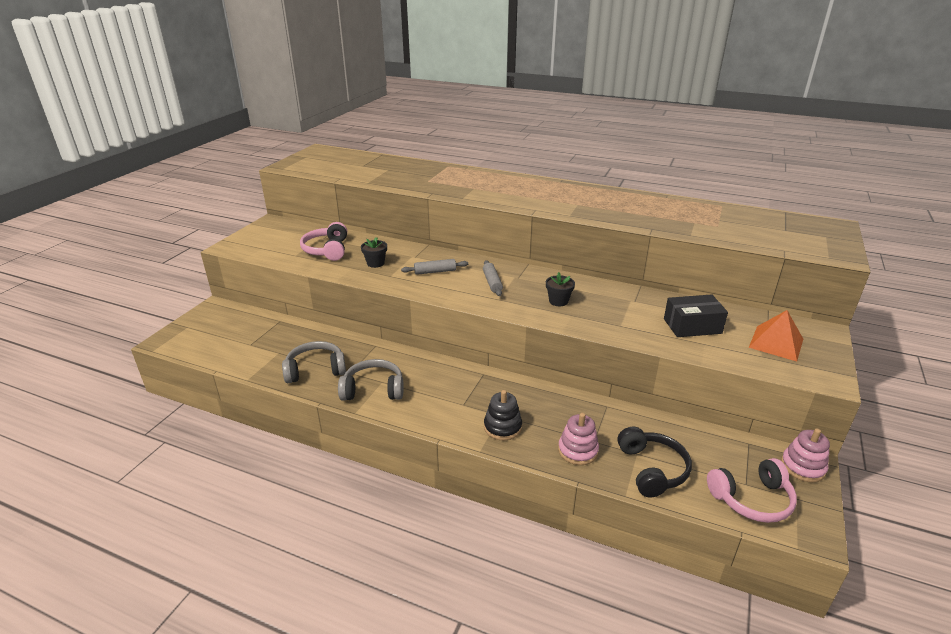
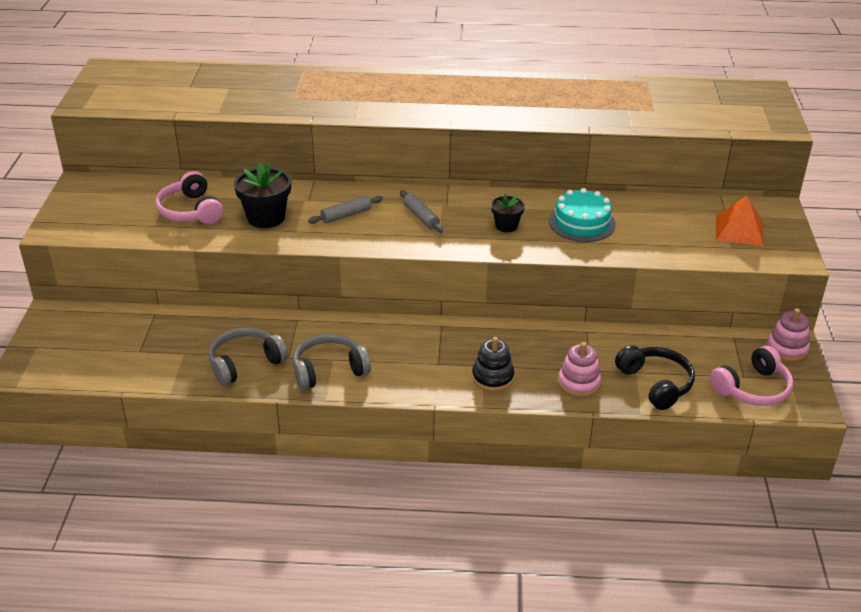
camera: 20 degrees left, 5 degrees up
(375, 263) = (266, 218): black flower pot -> black flower pot, size x1.69
(626, 310) = (582, 223): none -> turquoise cake
(692, 326) = (655, 228): black box -> none

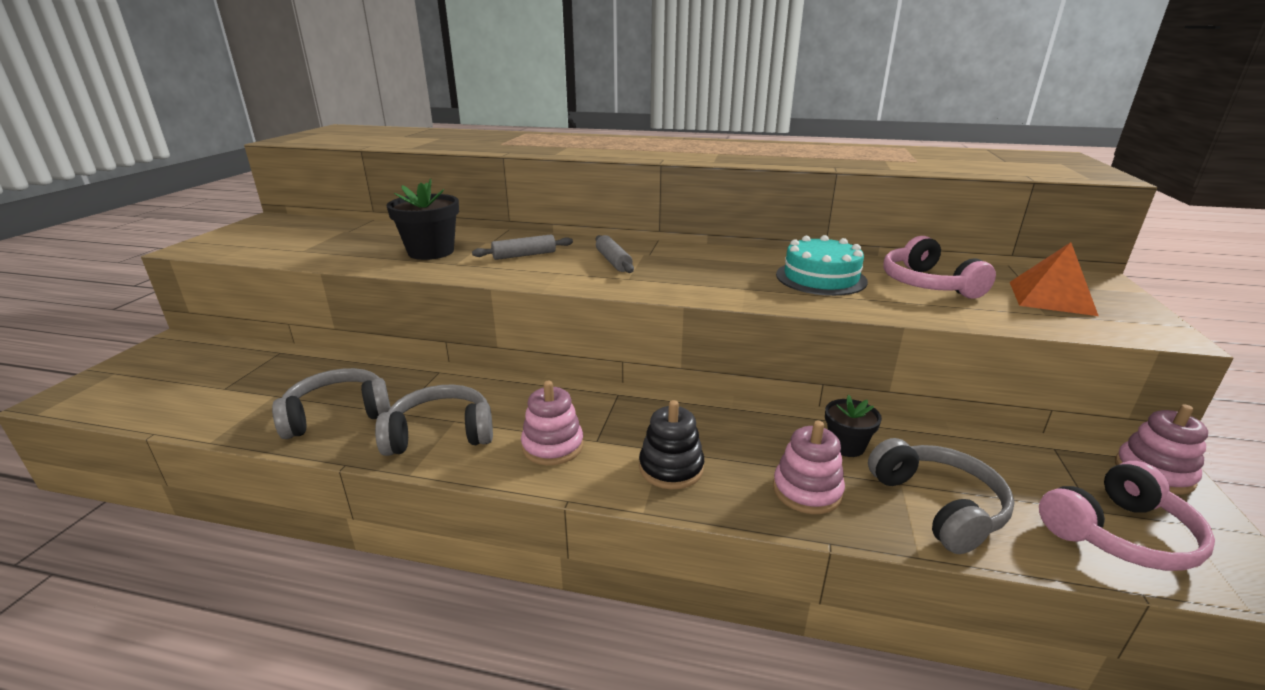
camera: 10 degrees right, 10 degrees down
(190, 211) = (353, 242): pink headphones -> pink headphones (927, 284)
(410, 371) = (553, 446): none -> pink stacking toy
(506, 226) = (719, 275): black flower pot -> black flower pot (846, 446)
(656, 383) = (938, 506): black headphones -> grey headphones

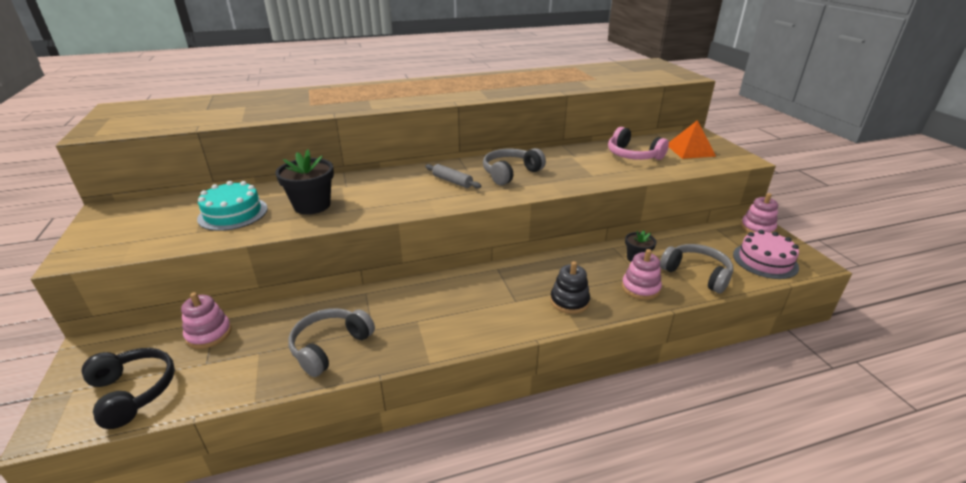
camera: 30 degrees left, 5 degrees up
(146, 391) = (133, 391): none -> black headphones
(440, 434) = (418, 332): grey headphones -> grey headphones (510, 173)
(524, 255) = (386, 191): grey rolling pin -> none
(553, 446) = (495, 313): pink stacking toy -> pink stacking toy (209, 334)
(820, 278) = (580, 164): turquoise cake -> turquoise cake (233, 213)
(1119, 534) = (765, 261): pink headphones -> pink cake

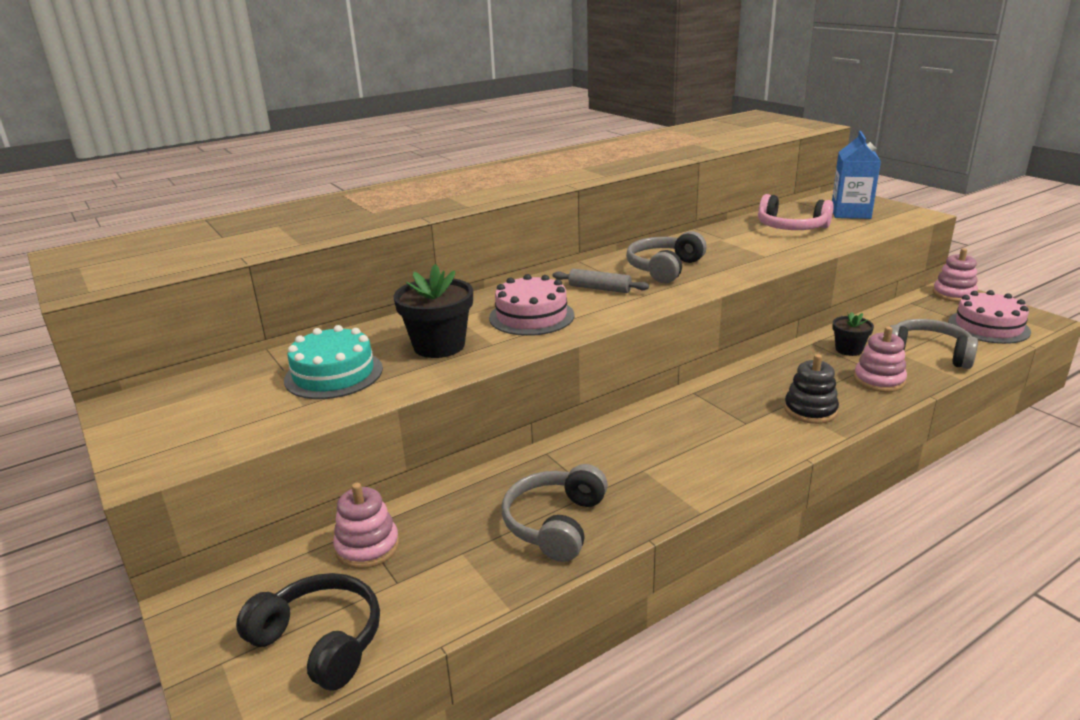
camera: 15 degrees left, 5 degrees down
(389, 194) = (531, 316): none -> pink cake
(690, 150) = (850, 213): orange pyramid -> blue carton

